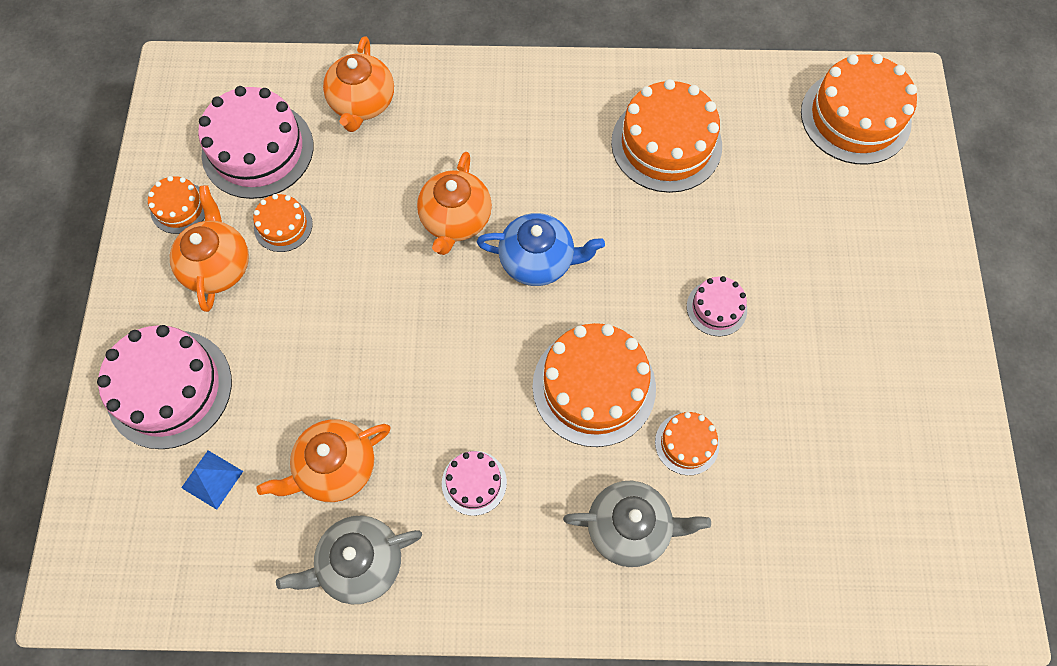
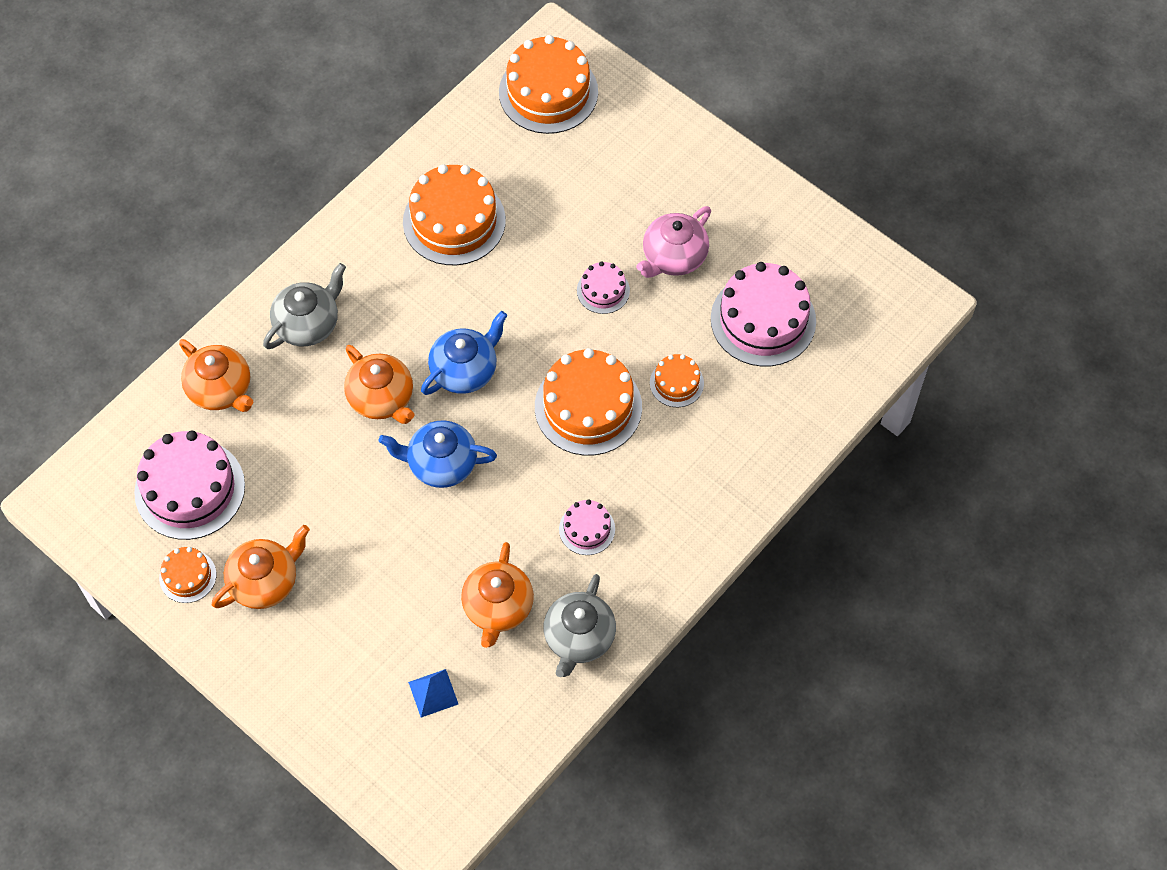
camera: 50 degrees left, 5 degrees down
(169, 388) = (336, 678): pink cake -> pink cake (763, 320)
(218, 266) = (265, 581): orange teapot -> orange teapot turned 105 degrees clockwise
(283, 225) = (274, 515): orange cake -> none
(434, 312) = (441, 464): none -> blue teapot
(630, 528) = (700, 459): grey teapot -> grey teapot (308, 324)
(806, 339) = (673, 257): none -> pink teapot

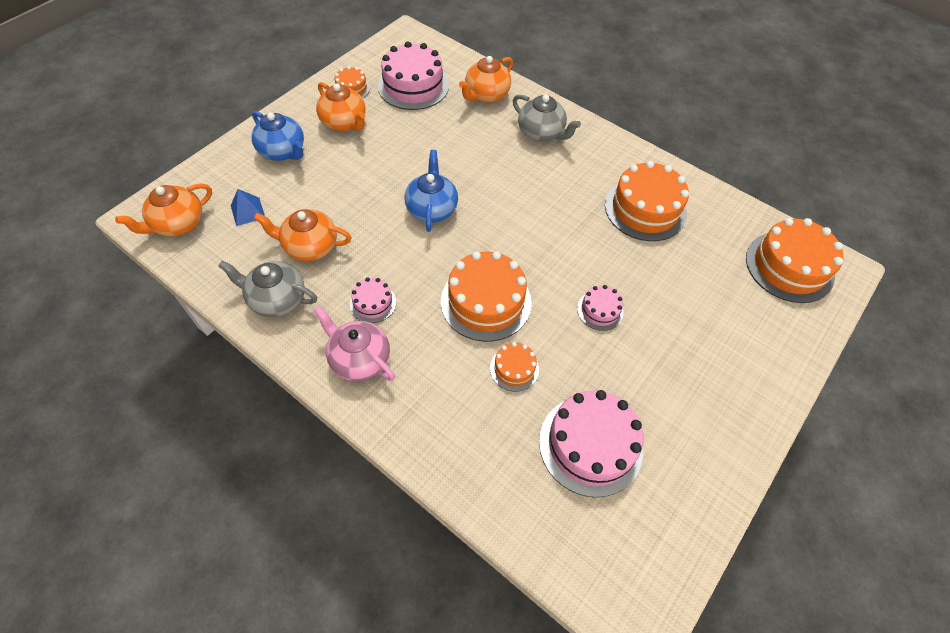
camera: 85 degrees right, 5 degrees down
(382, 398) = (485, 174): orange teapot -> orange teapot (178, 224)
(465, 370) = (513, 220): blue teapot -> blue teapot (283, 151)
(673, 257) = (645, 365): pink teapot -> pink teapot (359, 359)

